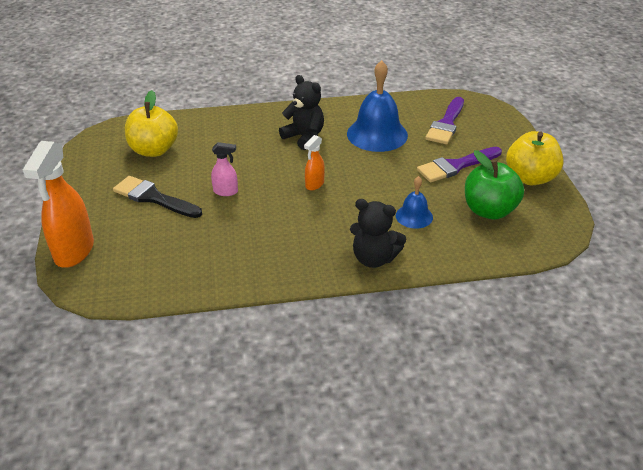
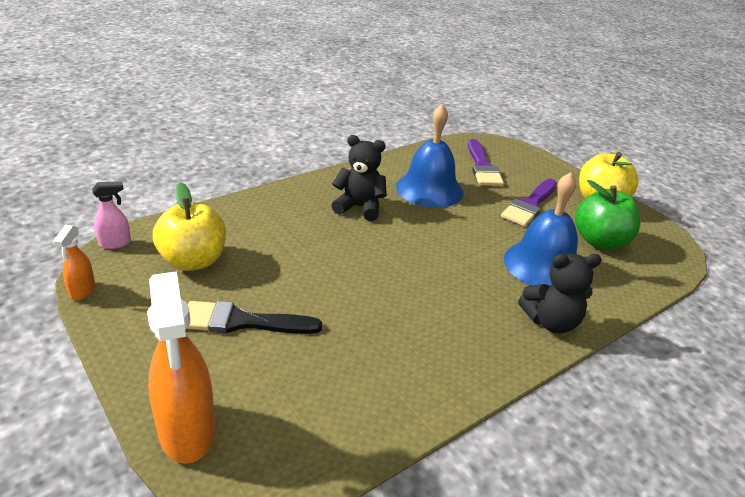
camera: 30 degrees left, 5 degrees down
(226, 192) = (326, 290): pink spray bottle -> pink spray bottle (115, 243)
(314, 184) = (416, 256): orange spray bottle -> orange spray bottle (82, 291)
(414, 216) = (543, 265): blue bell -> blue bell, size x1.89

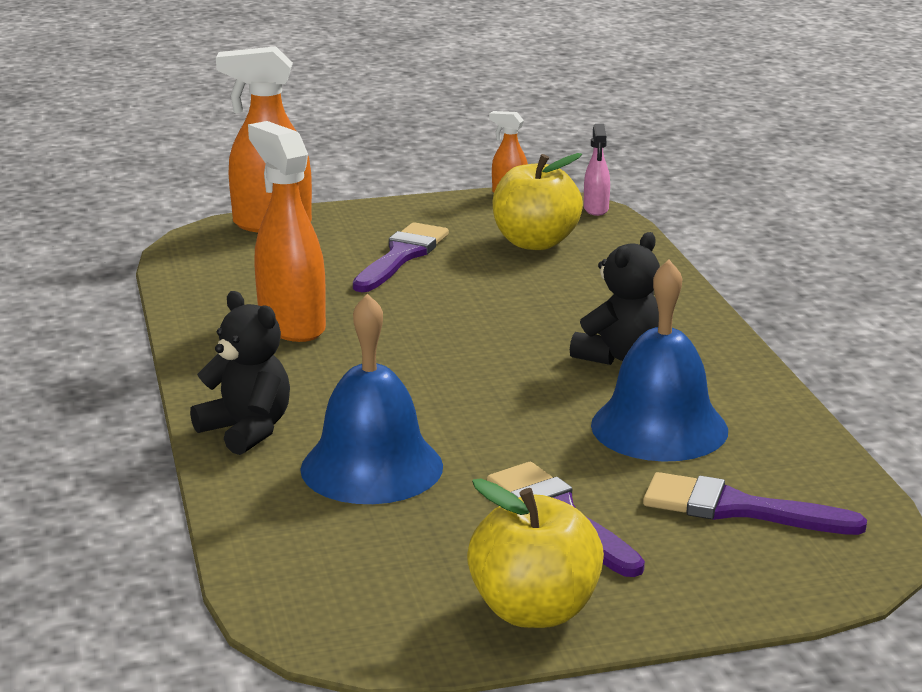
camera: 115 degrees right, 10 degrees down
(242, 322) = (401, 256): black brush -> purple brush
(400, 347) = (291, 325): none -> orange spray bottle
(551, 322) = (247, 430): black teddy bear -> black teddy bear turned 120 degrees clockwise
(600, 241) = (398, 550): green apple -> none

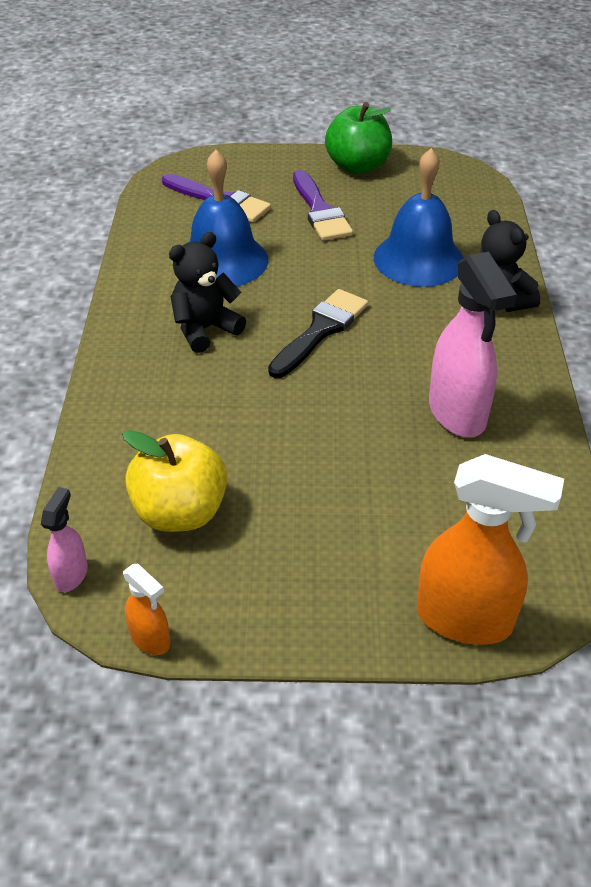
camera: 165 degrees left, 20 degrees up
(291, 325) = (457, 414): orange spray bottle -> pink spray bottle
(401, 256) = (329, 512): purple brush -> none
(476, 372) = (320, 330): none -> black brush
(534, 611) = (357, 166): yellow apple -> green apple

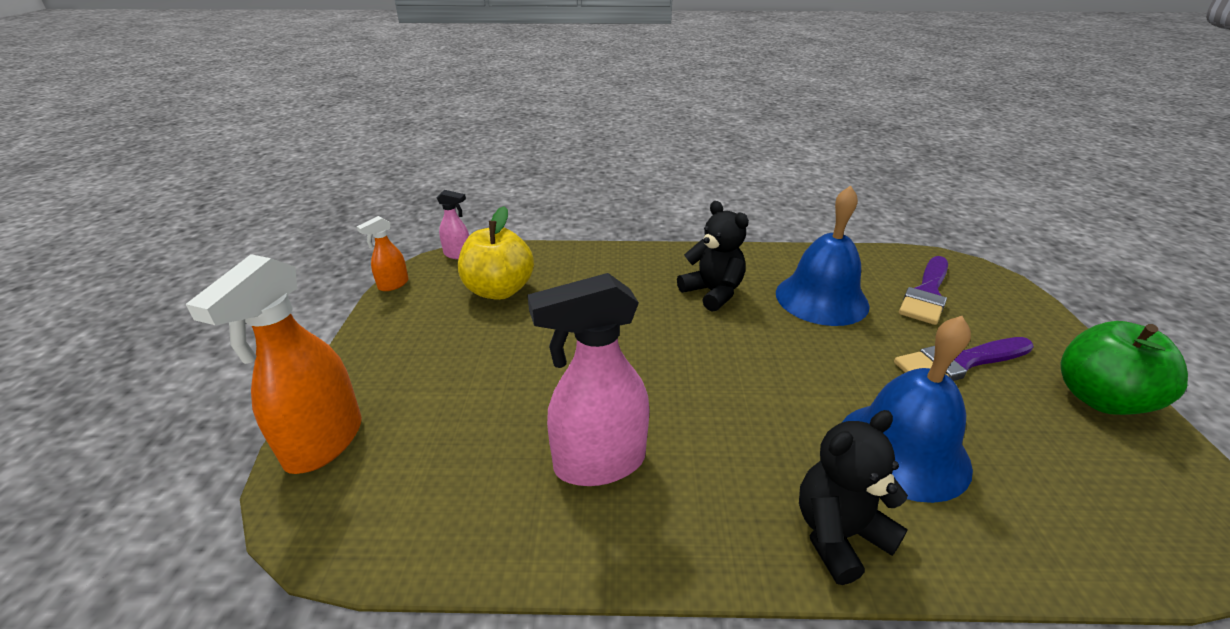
camera: 90 degrees right, 10 degrees down
(320, 330) = (727, 360): black brush -> none

